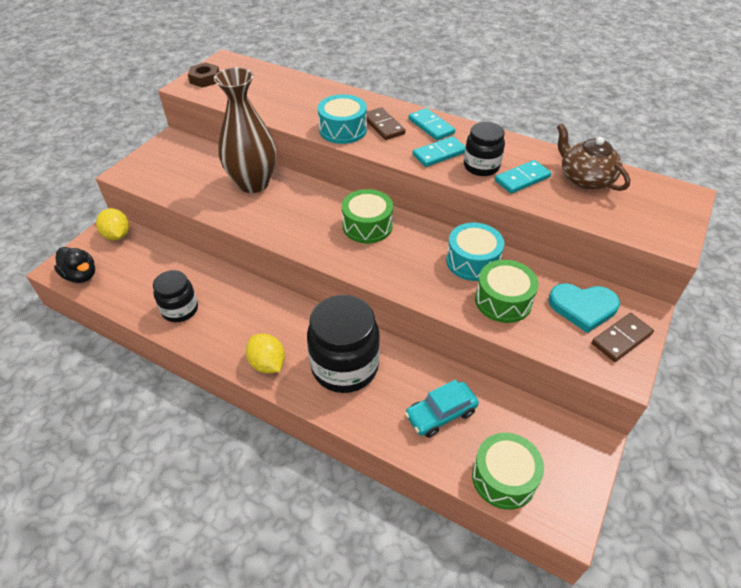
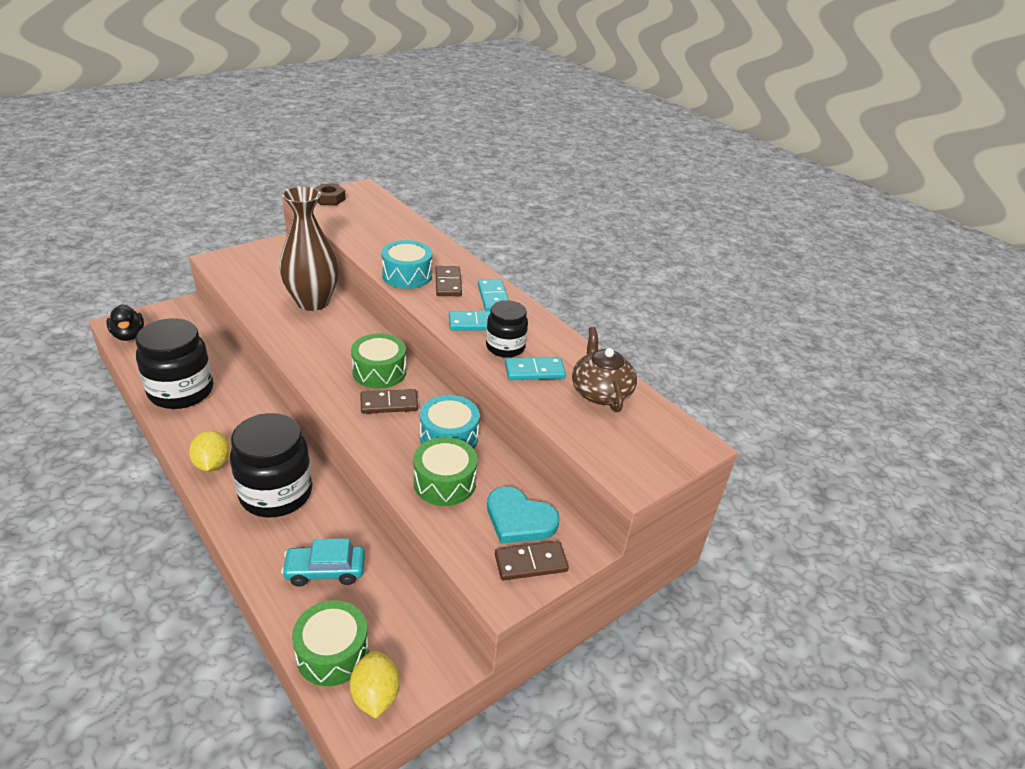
camera: 20 degrees right, 10 degrees down
(117, 235) = (185, 313): yellow lemon -> yellow lemon (375, 695)
(180, 310) = (181, 391): black jar -> black jar, size x1.71
(400, 251) = (389, 403): none -> brown domino

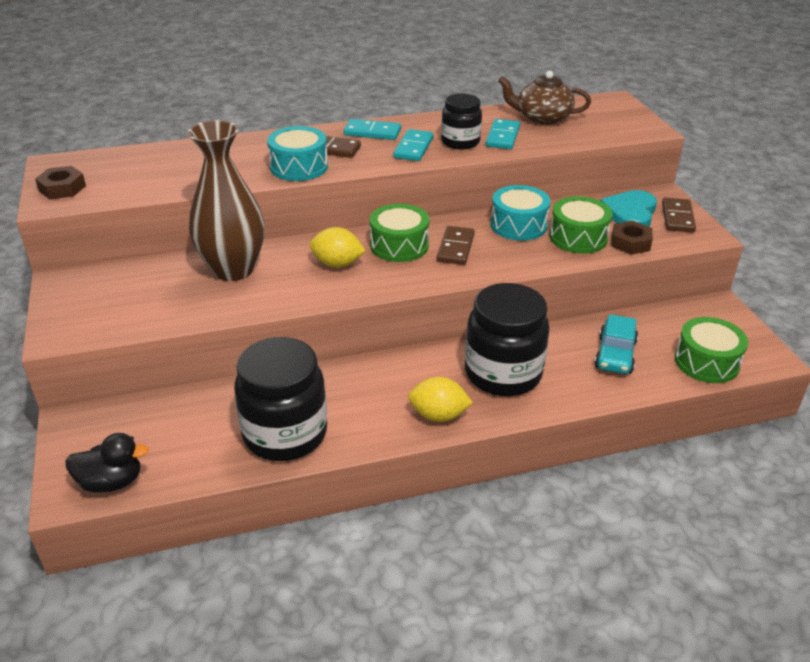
camera: 65 degrees left, 0 degrees up
(375, 695) = (749, 346): yellow lemon -> yellow lemon (337, 264)
(452, 525) = (630, 243): none -> brown nut
(519, 519) = (630, 213): turquoise heart -> turquoise heart turned 150 degrees clockwise

